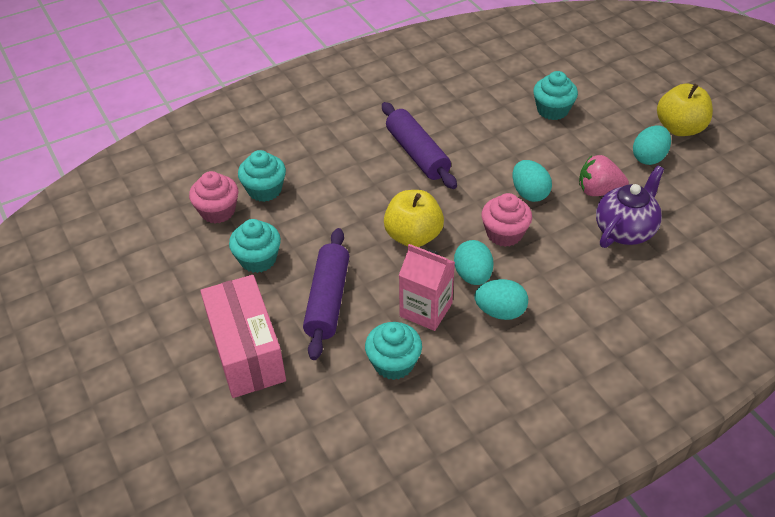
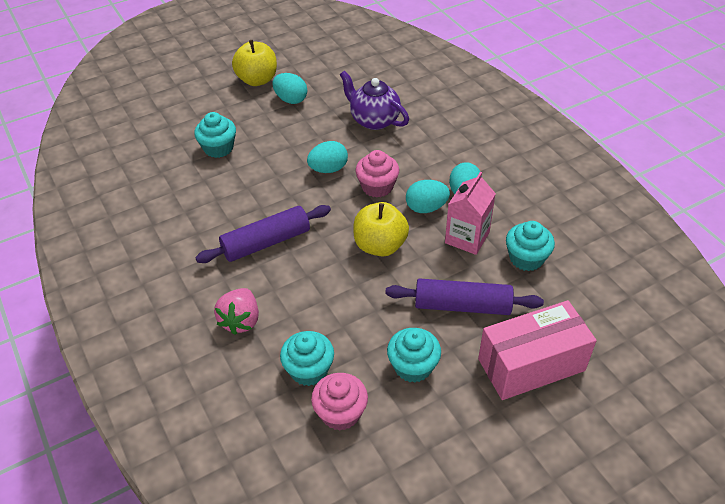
camera: 90 degrees left, 0 degrees up
(598, 191) = (328, 130): pink strawberry -> pink strawberry (241, 320)

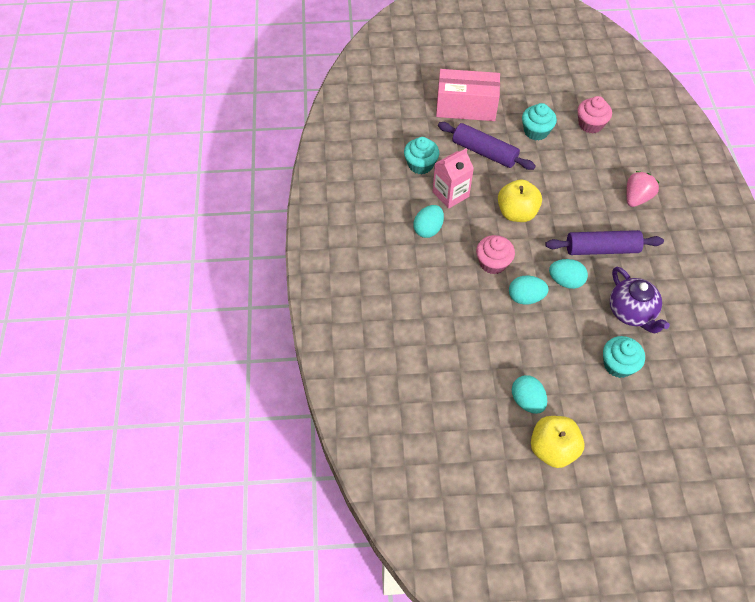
camera: 155 degrees left, 10 degrees up
(309, 370) = (601, 152): turquoise cupcake -> none
(374, 120) = (458, 336): purple teapot -> purple teapot (631, 313)
(426, 208) = (465, 229): turquoise egg -> turquoise egg (565, 281)

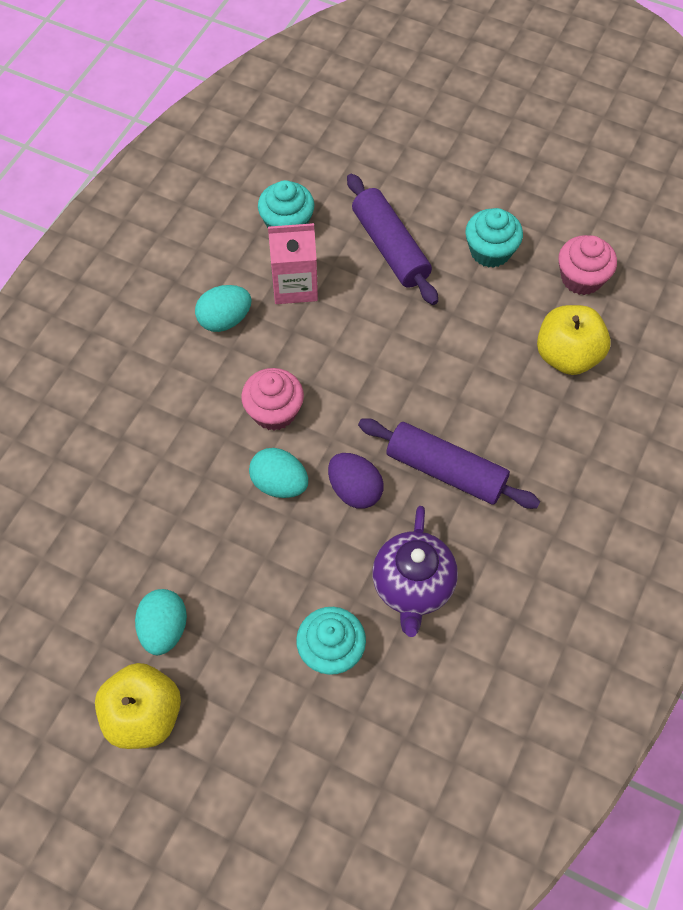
camera: 30 degrees right, 5 degrees up
(466, 107) = (416, 170): pink box -> none
(516, 213) = (365, 357): yellow apple -> yellow apple (567, 356)
(565, 281) = (355, 490): turquoise egg -> purple egg
(636, 198) = (561, 421): pink strawberry -> none

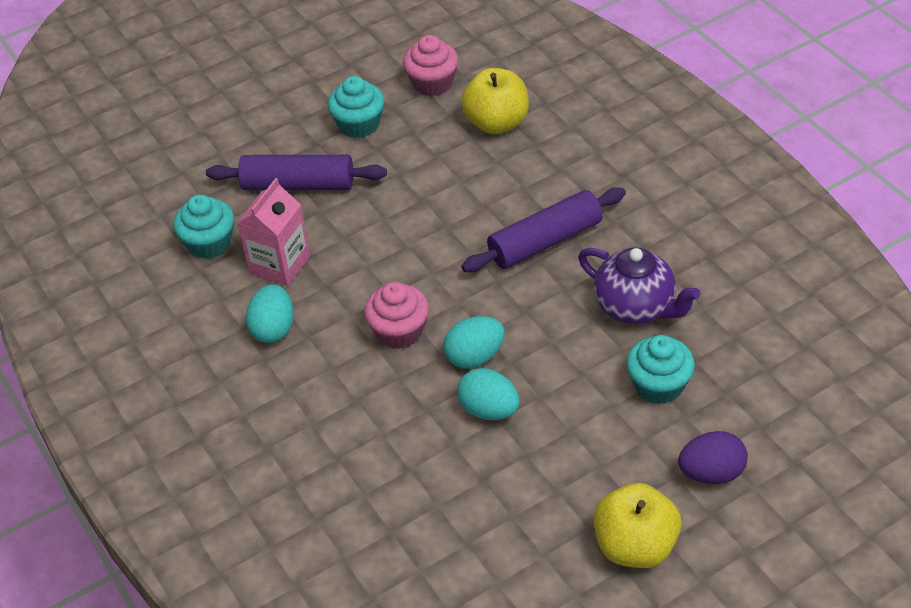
camera: 55 degrees left, 15 degrees down
(164, 629) = (560, 498): turquoise egg -> turquoise egg (489, 410)
(355, 490) = (519, 308): purple egg -> purple egg (711, 473)

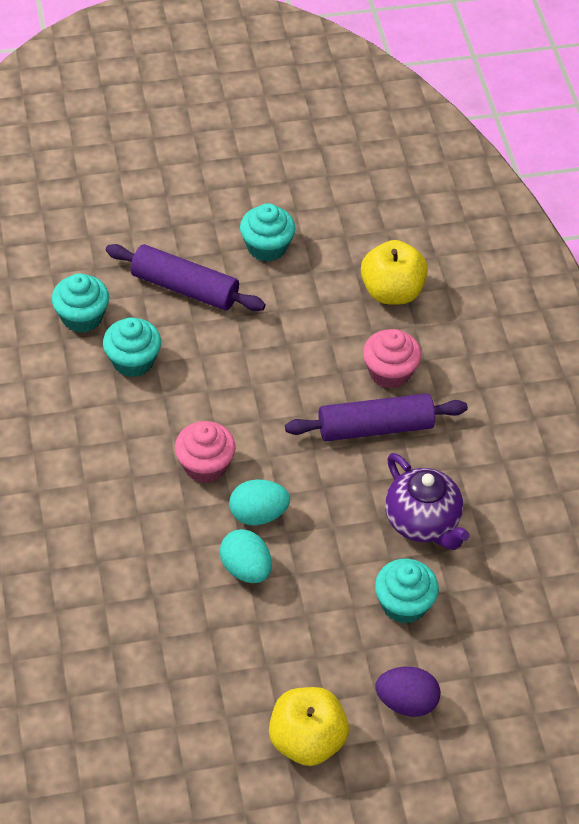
camera: 15 degrees right, 5 degrees up
(273, 329) = (99, 421): turquoise egg -> none
(280, 264) = (133, 361): pink carton -> turquoise cupcake
(432, 83) = (353, 228): pink cupcake -> pink cupcake (389, 372)

